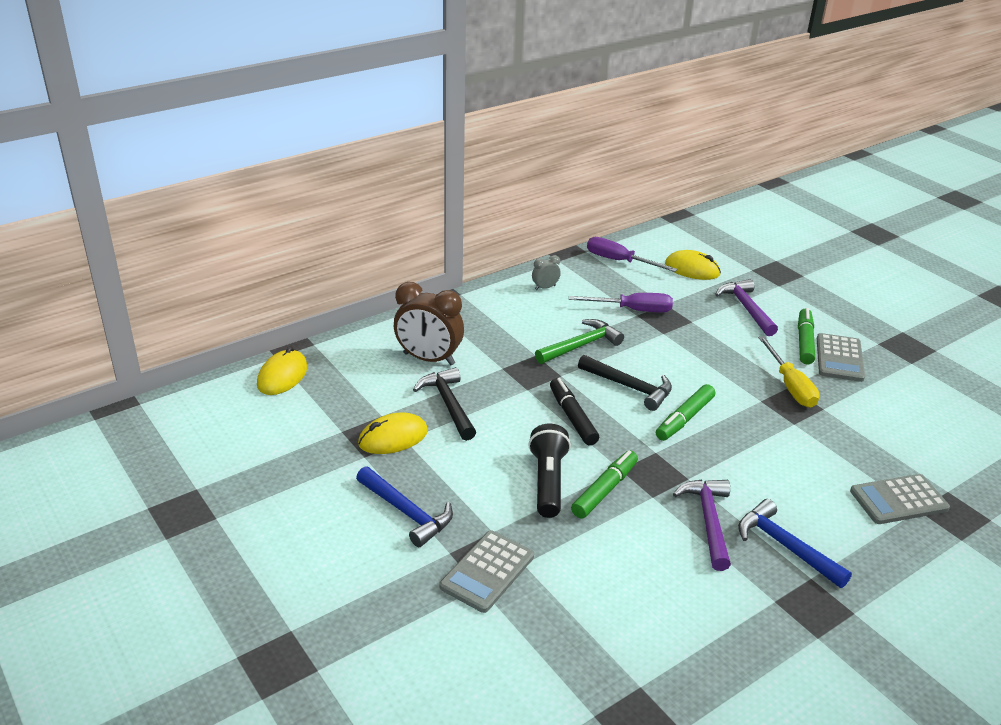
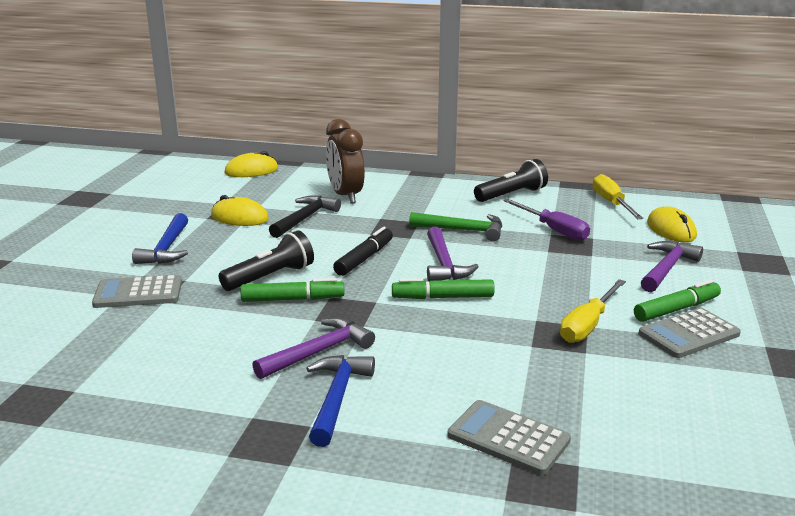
camera: 50 degrees right, 10 degrees down
(545, 287) = (511, 195): grey clock -> black flashlight
(619, 261) = (611, 203): purple screwdriver -> yellow screwdriver
(629, 387) = (444, 264): black hammer -> purple hammer

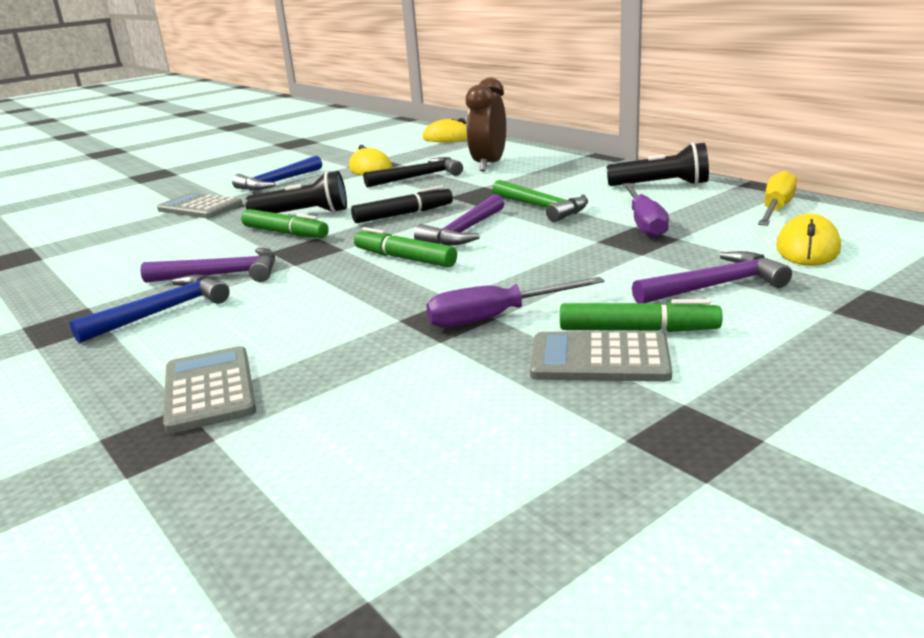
camera: 40 degrees right, 0 degrees up
(588, 325) = (496, 317): yellow screwdriver -> purple screwdriver

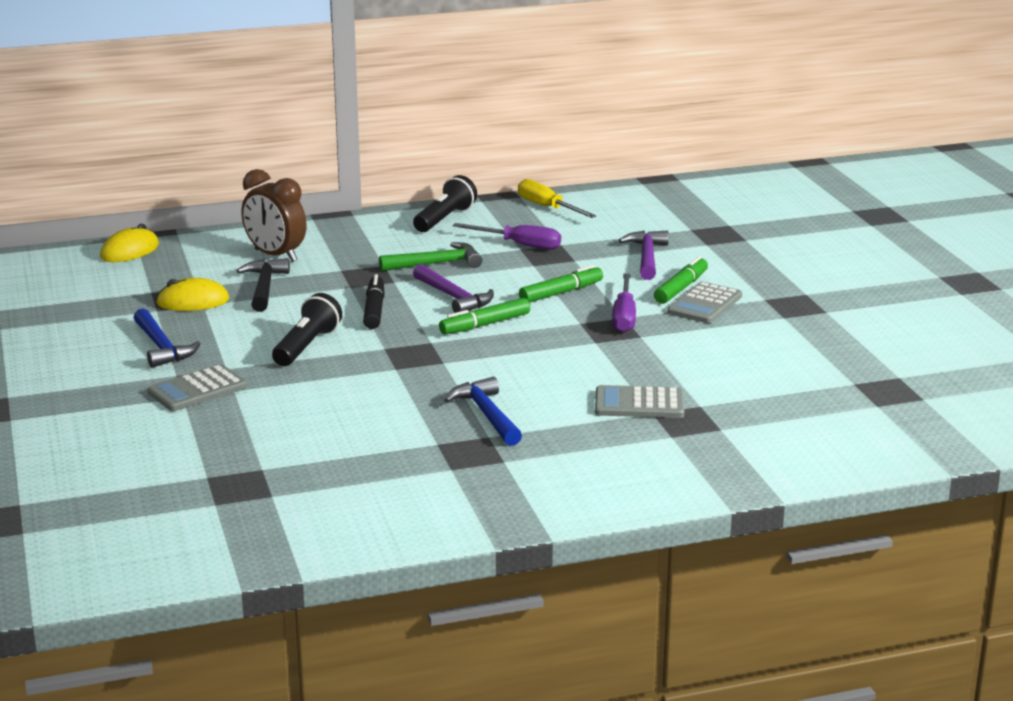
camera: 70 degrees left, 0 degrees up
(222, 275) = (431, 390): purple hammer -> none
(285, 233) = (354, 358): green marker -> green marker (561, 293)
(807, 248) = (622, 222): yellow mouse -> none

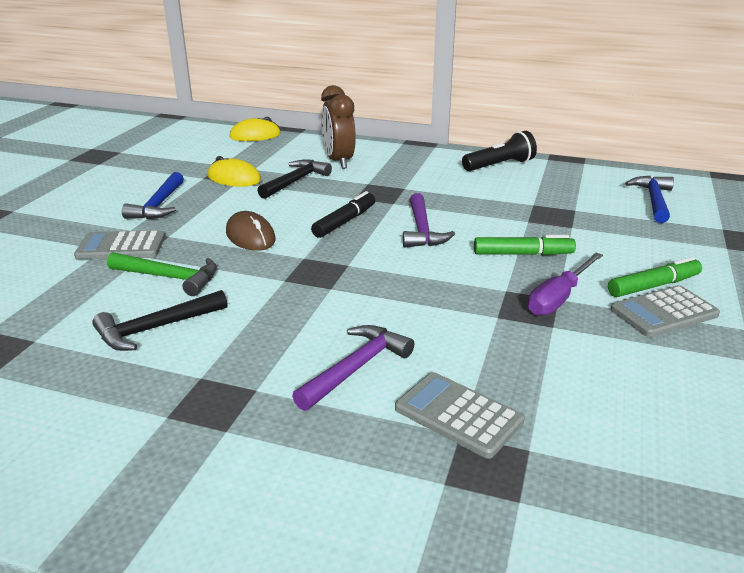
camera: 35 degrees right, 5 degrees up
(307, 346) = (250, 236): black flashlight -> brown mouse
(348, 430) = (156, 328): none -> black hammer
(436, 264) = (446, 198): green hammer -> green hammer (169, 278)
(484, 325) = (415, 263): green marker -> none
(487, 415) = (289, 362): blue hammer -> blue hammer (653, 200)
(519, 245) = (536, 201): purple screwdriver -> none
(547, 207) = (598, 177): yellow screwdriver -> none
(647, 257) = (648, 243): purple hammer -> purple hammer (356, 368)

